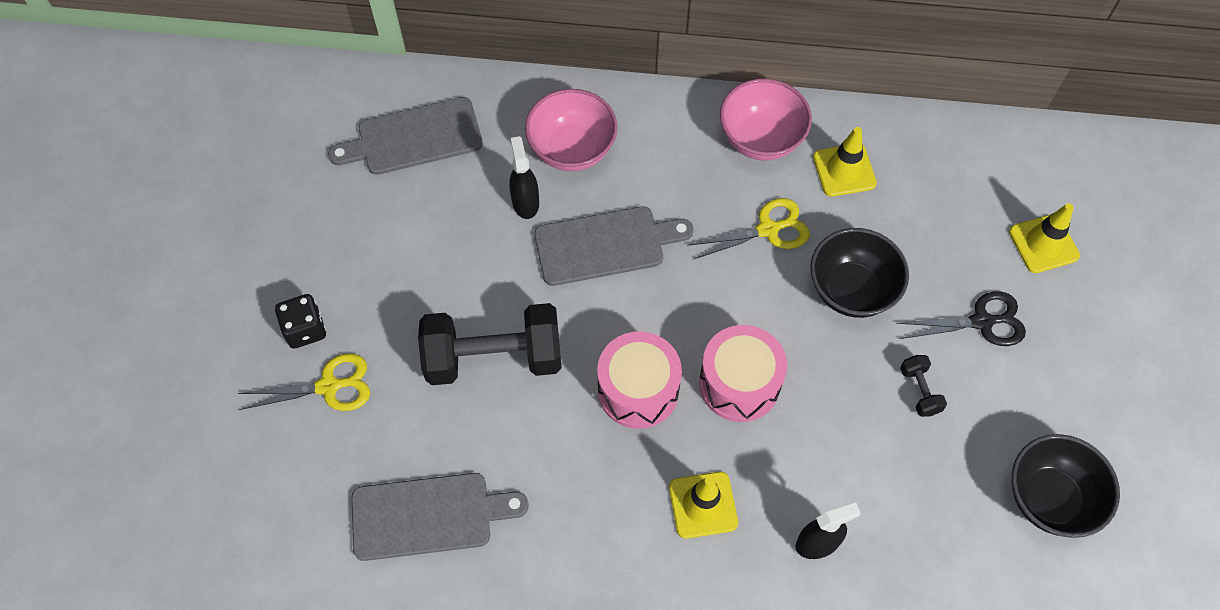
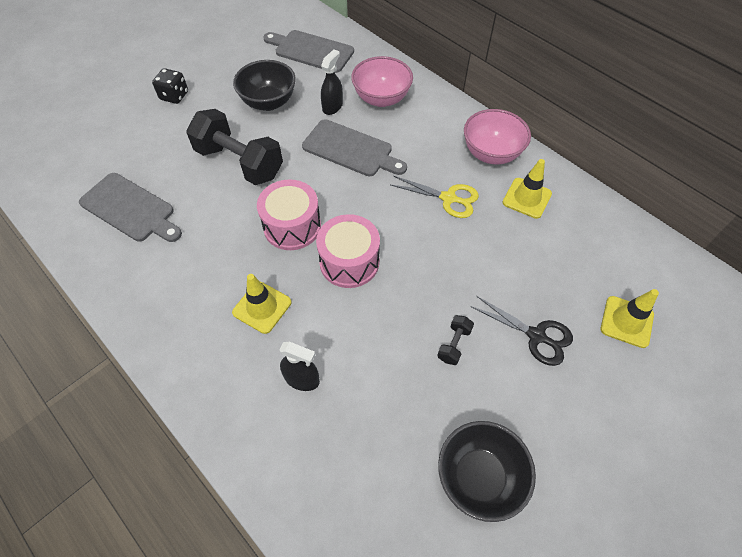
camera: 40 degrees right, 5 degrees down
(329, 386) = (156, 125): yellow scissors -> none
(851, 290) = (467, 261): black bowl -> black bowl (269, 102)

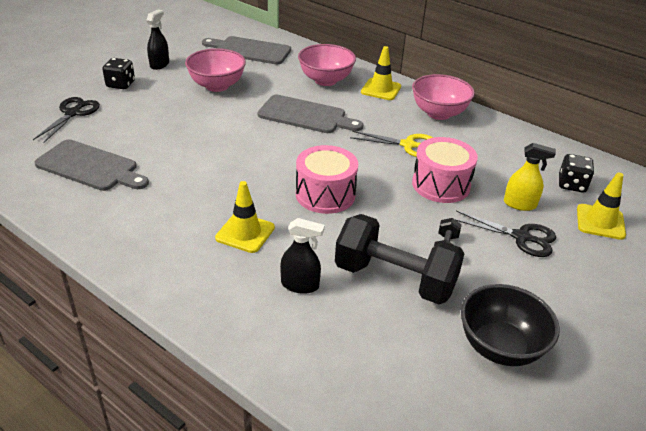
camera: 10 degrees left, 20 degrees down
(124, 135) = (73, 113): none -> black scissors
(240, 162) = (197, 128): black dumbbell -> black dumbbell (395, 279)
(269, 102) = (217, 86): black bowl -> pink bowl
(292, 226) = (261, 171): pink drum -> pink drum (441, 185)
(332, 107) = (280, 87): black spray bottle -> black spray bottle (159, 64)
(527, 198) = (481, 142): yellow traffic cone -> yellow traffic cone (381, 89)
(546, 290) = (520, 204): none -> yellow spray bottle
(610, 266) = (571, 184): none -> black dice

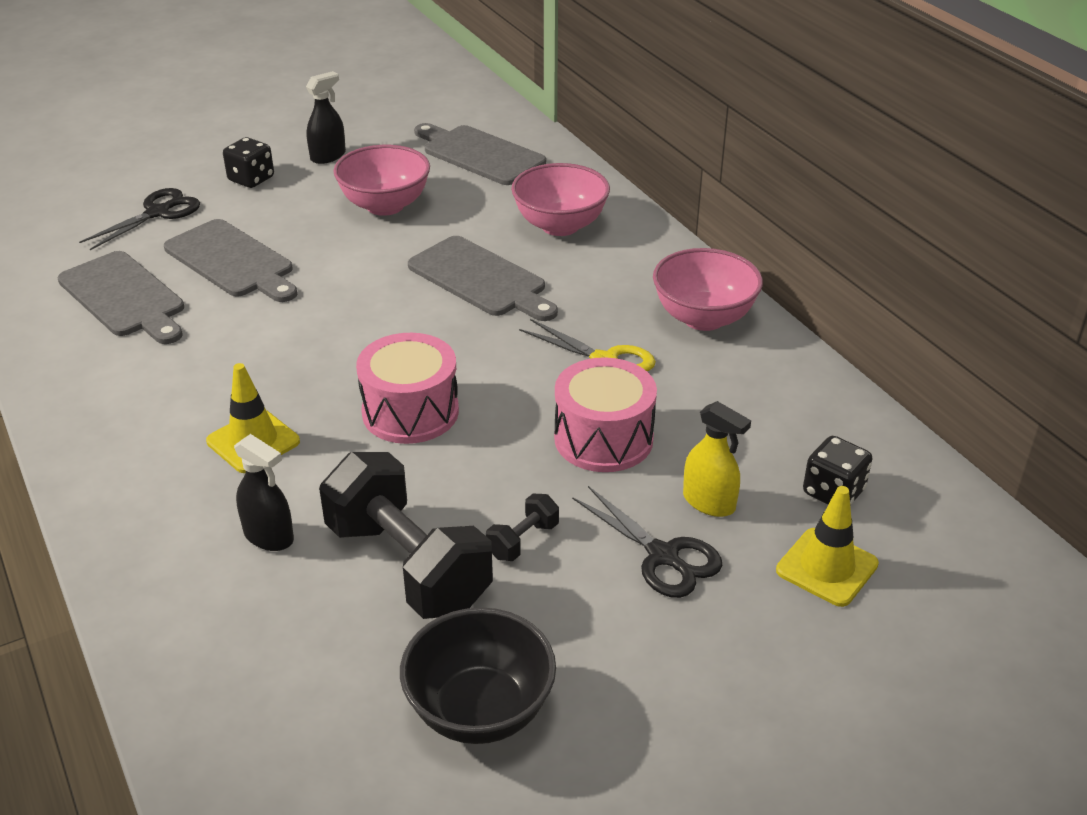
camera: 25 degrees right, 0 degrees up
(146, 132) = (232, 261): none -> grey cutting board
(381, 89) = (639, 258): yellow traffic cone -> none

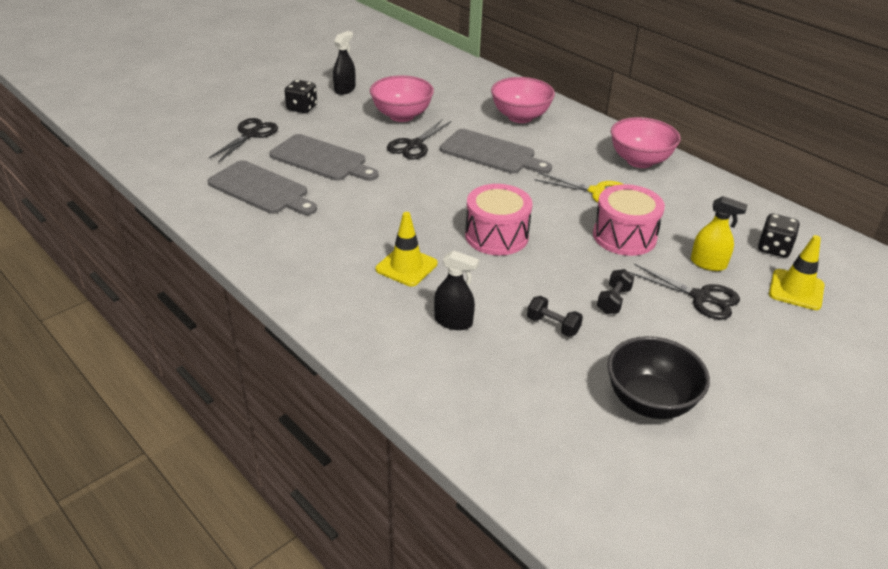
camera: 15 degrees left, 0 degrees up
(375, 254) = (414, 145): none -> black scissors
(408, 565) = (553, 325): black dumbbell -> black dumbbell, size x0.42
(479, 154) = (443, 80): grey cutting board -> none

